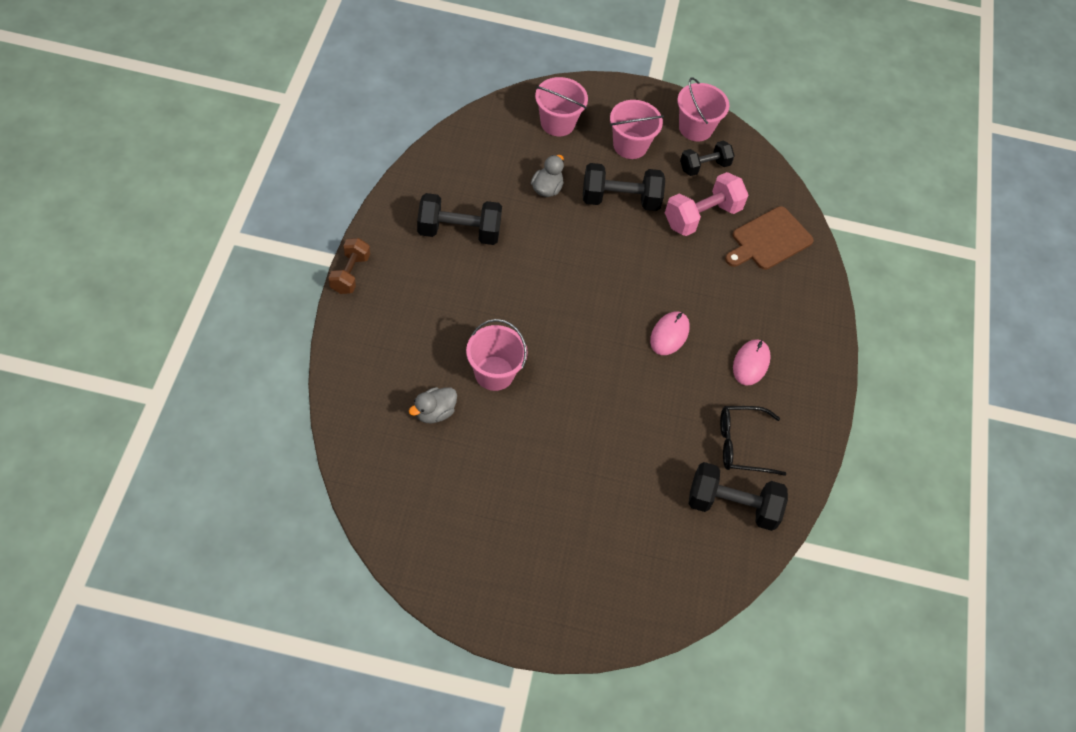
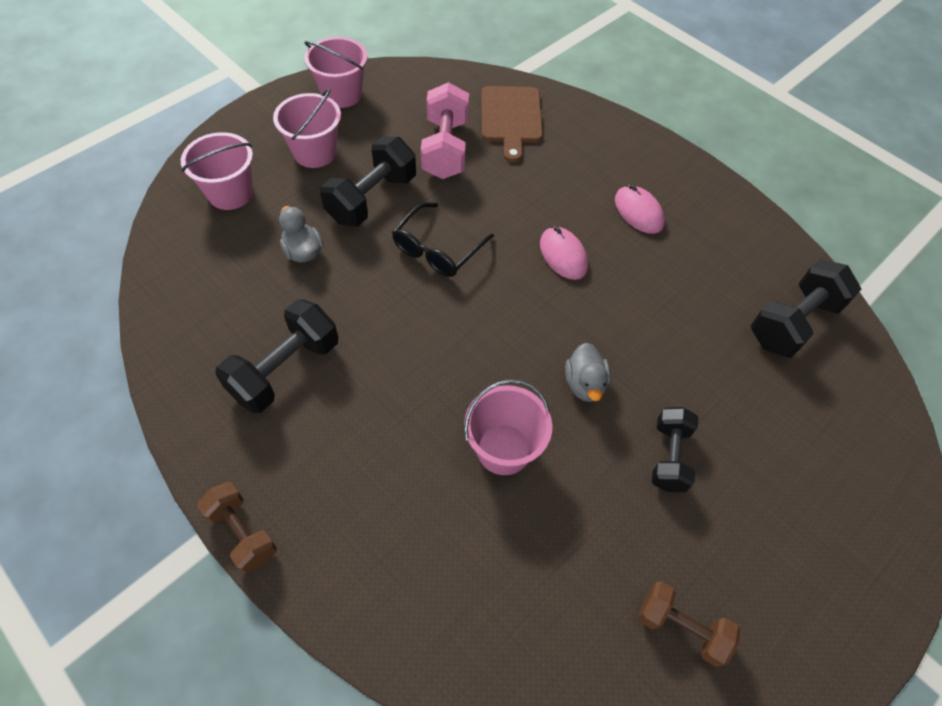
camera: 50 degrees left, 0 degrees up
(434, 412) = (516, 552): grey duck -> grey duck (584, 384)
(450, 521) = (681, 627): none -> brown dumbbell
(704, 166) = (390, 114): black dumbbell -> black dumbbell (669, 457)
(741, 445) = (726, 274): black glasses -> black glasses (437, 250)

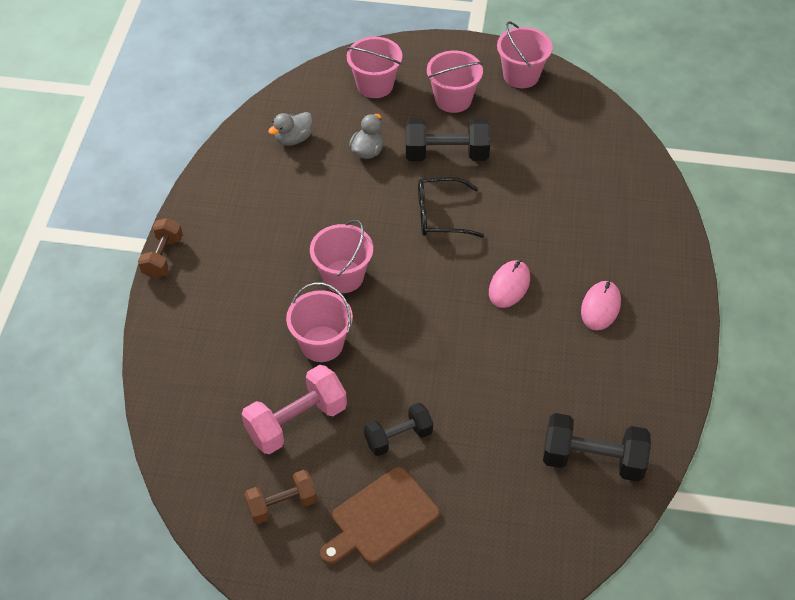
camera: 55 degrees right, 5 degrees down
(285, 369) = (276, 203): black dumbbell -> none
(436, 374) = (343, 276): none -> pink bucket
(445, 149) = (535, 162): pink dumbbell -> pink dumbbell (296, 421)
(511, 118) = (609, 179): brown cutting board -> brown cutting board (381, 518)
(584, 384) = (411, 359): grey duck -> grey duck (293, 139)
(681, 627) = (282, 504): brown dumbbell -> brown dumbbell turned 75 degrees clockwise

